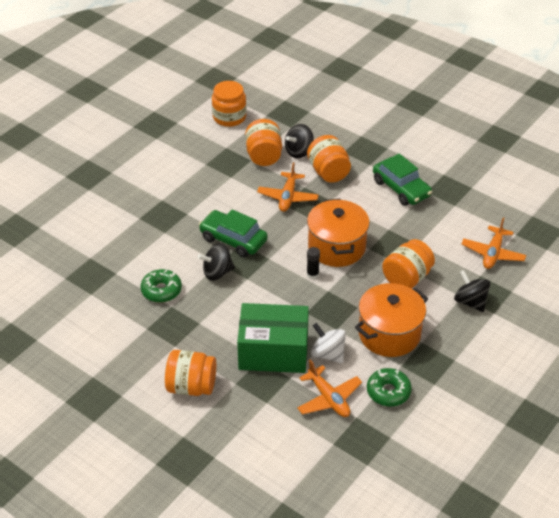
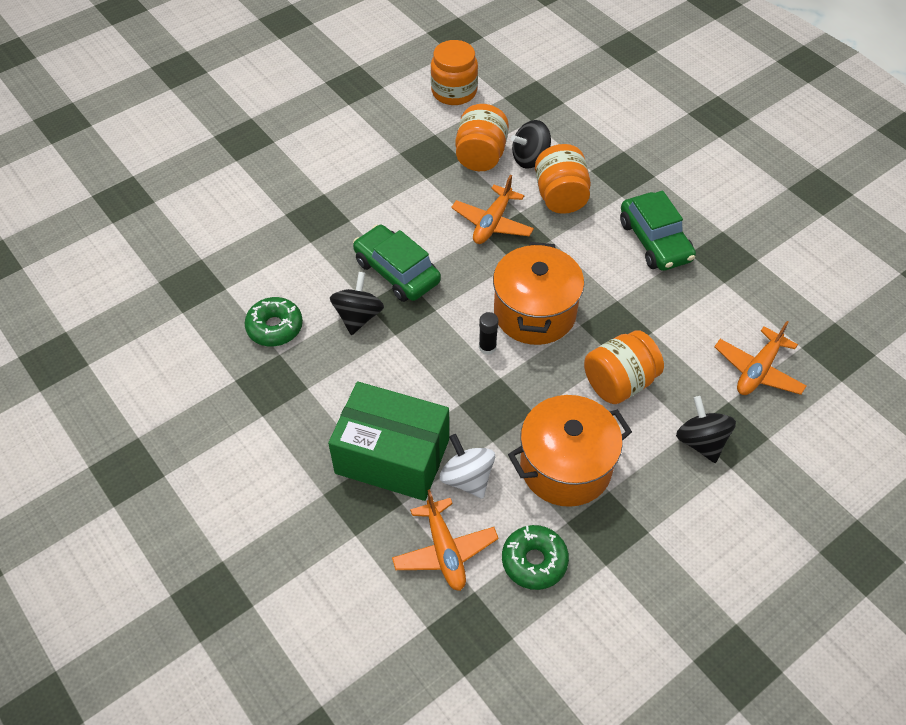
camera: 15 degrees right, 10 degrees up
(191, 386) = (261, 484): orange jar -> none
(217, 272) = (358, 316): black spinning top -> black spinning top turned 105 degrees clockwise

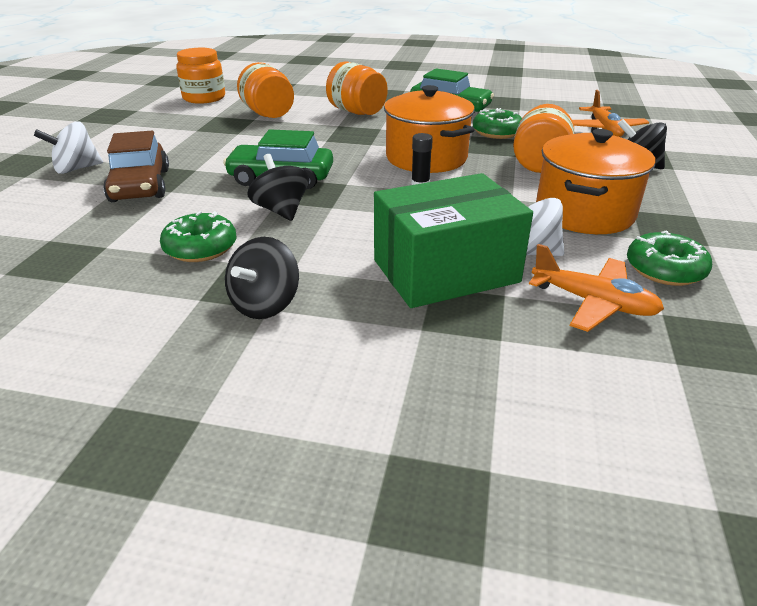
camera: 40 degrees left, 20 degrees down
(273, 169) = (76, 169): none -> white spinning top
(297, 221) = (140, 185): none -> brown car
(492, 223) = (325, 135): orange plane -> none
(530, 158) = (308, 105): black spinning top -> black spinning top (265, 304)
(646, 310) = (497, 132): none -> green donut

